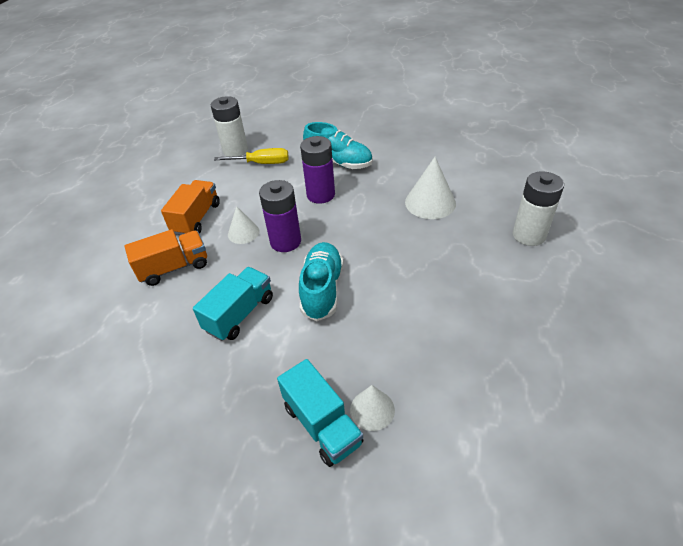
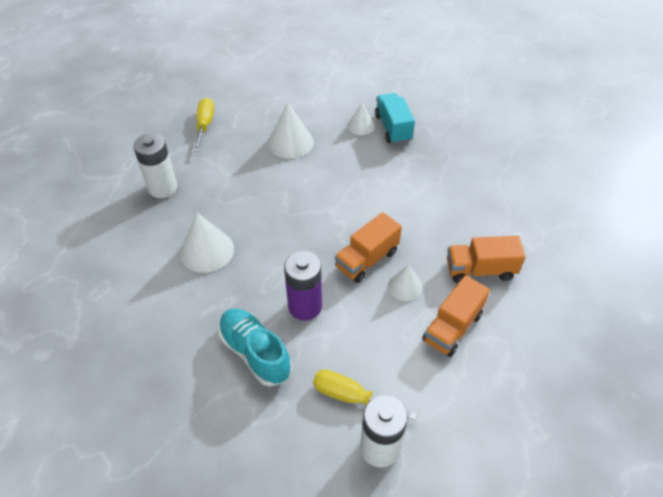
camera: 160 degrees left, 5 degrees up
(240, 314) = (427, 206): turquoise truck -> none
(285, 241) = (367, 259): purple battery -> orange truck
(322, 289) = (355, 203): turquoise shoe -> none
(448, 340) = (290, 142): none -> white cone
(578, 324) = (205, 125): none -> yellow screwdriver

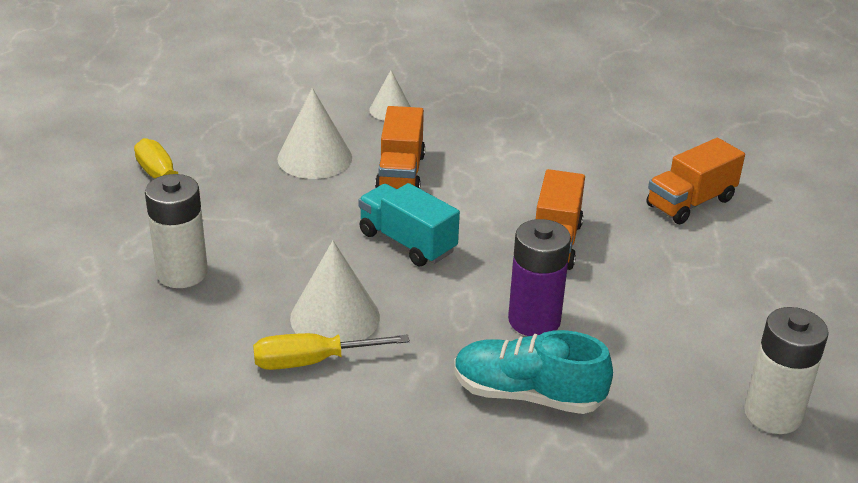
camera: 35 degrees left, 15 degrees down
(351, 396) = (688, 383): yellow screwdriver -> yellow screwdriver (311, 361)
(393, 128) = (434, 100): turquoise truck -> turquoise truck (407, 242)
(405, 286) = (627, 251): white cone -> none
(452, 327) = (721, 268): orange truck -> orange truck (400, 173)

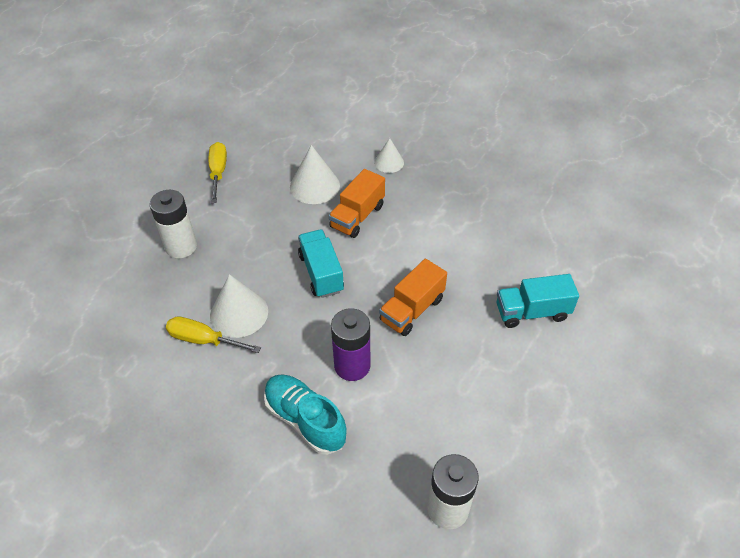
camera: 30 degrees right, 15 degrees up
(690, 203) = (532, 312): orange truck -> turquoise truck

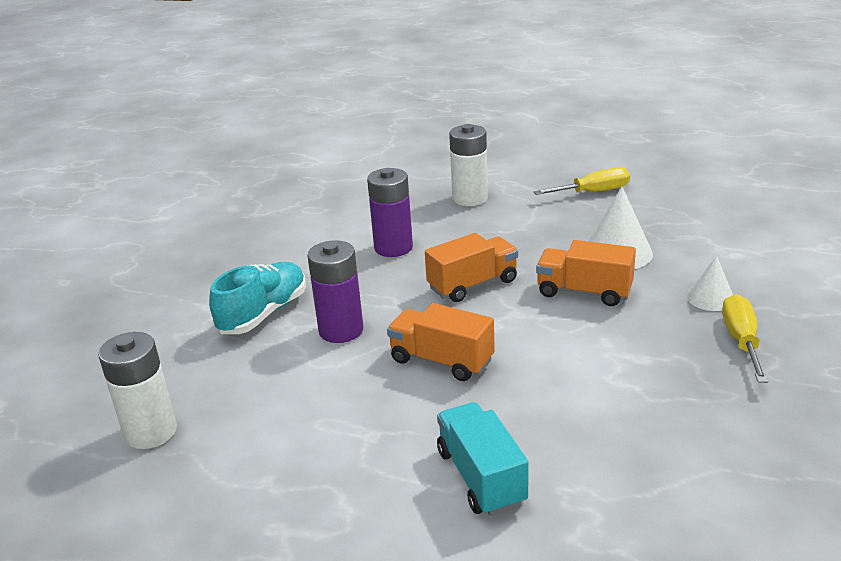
camera: 80 degrees right, 20 degrees down
(203, 340) = (353, 237): yellow screwdriver -> yellow screwdriver (741, 341)
(239, 313) = (393, 248): white cone -> purple battery
(321, 273) = (473, 284): turquoise truck -> orange truck

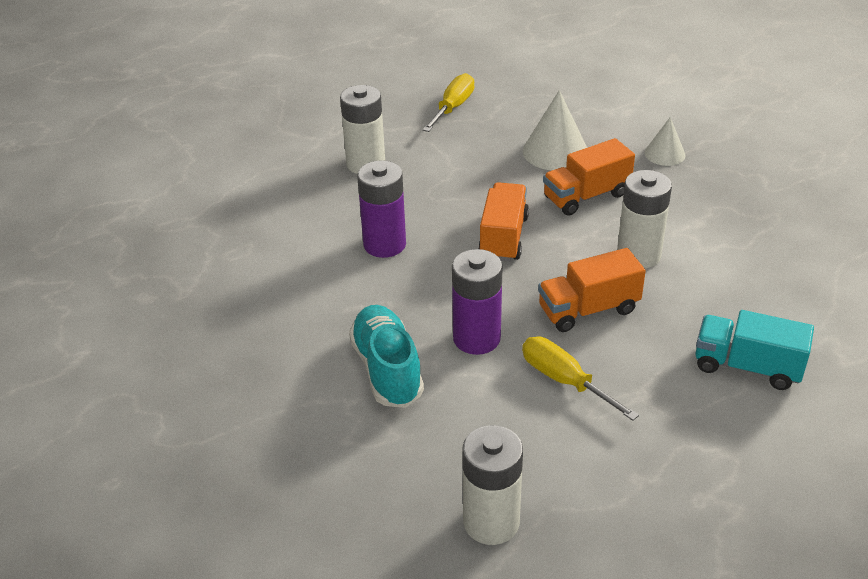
camera: 50 degrees left, 10 degrees up
(547, 351) = (638, 255): none -> white battery
(741, 341) = (726, 174): yellow screwdriver -> yellow screwdriver (564, 380)

